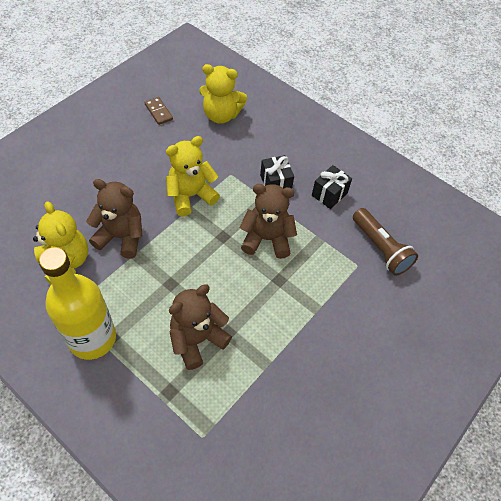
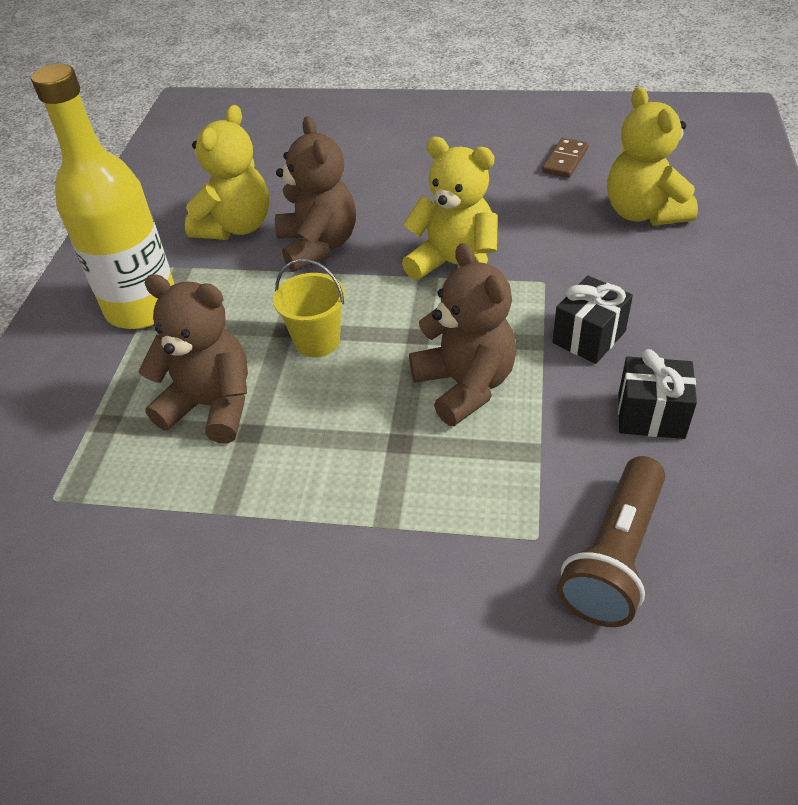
camera: 65 degrees right, 10 degrees down
(191, 275) = (317, 341): none -> yellow bucket

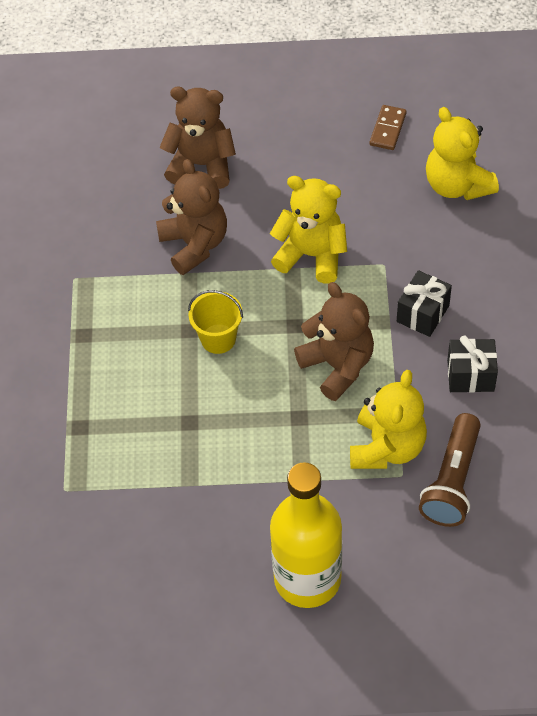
camera: 10 degrees left, 10 degrees up
(142, 308) = (67, 322): yellow bottle -> yellow bottle (307, 578)
(211, 406) = (154, 404): brown teddy bear -> brown teddy bear (201, 165)
(236, 227) = (117, 230): yellow teddy bear -> yellow teddy bear (387, 447)

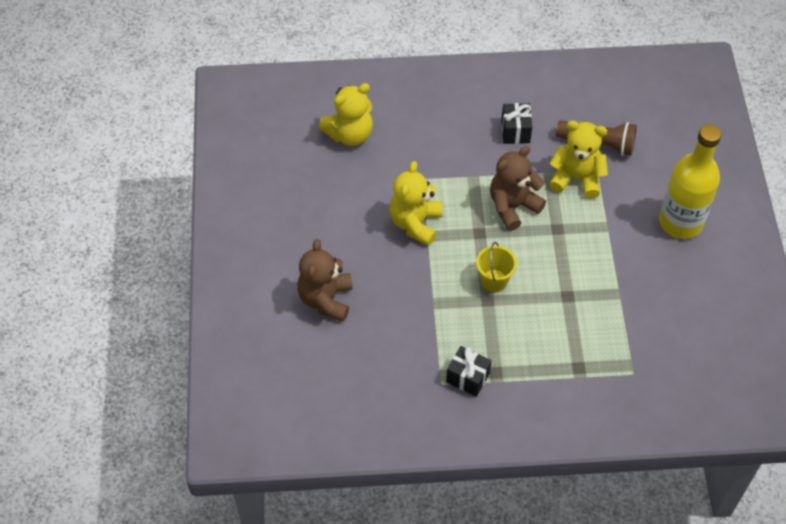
camera: 95 degrees left, 0 degrees up
(194, 244) = (406, 300): brown teddy bear -> none
(388, 129) = (294, 175): brown domino -> none
(422, 313) = (465, 157): black gift -> black gift (467, 378)

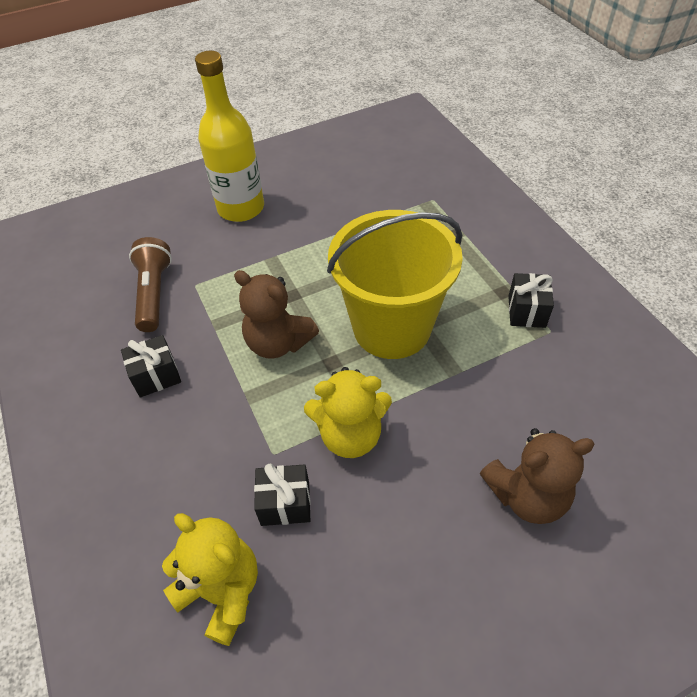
camera: 110 degrees left, 5 degrees down
(386, 175) = (285, 503): none -> black gift
(494, 281) = (392, 328): yellow bucket -> yellow bucket, size x2.39
(576, 178) = (213, 298): yellow teddy bear -> none

